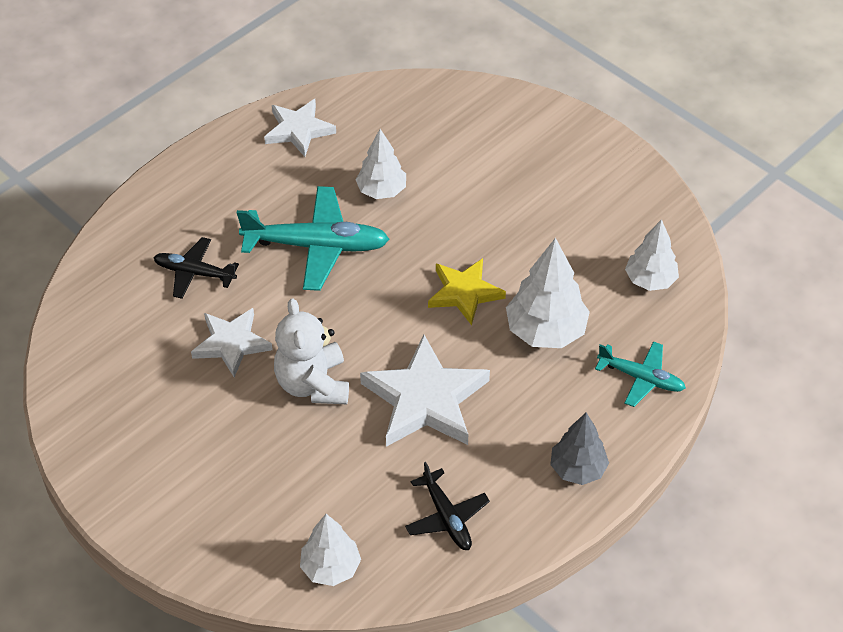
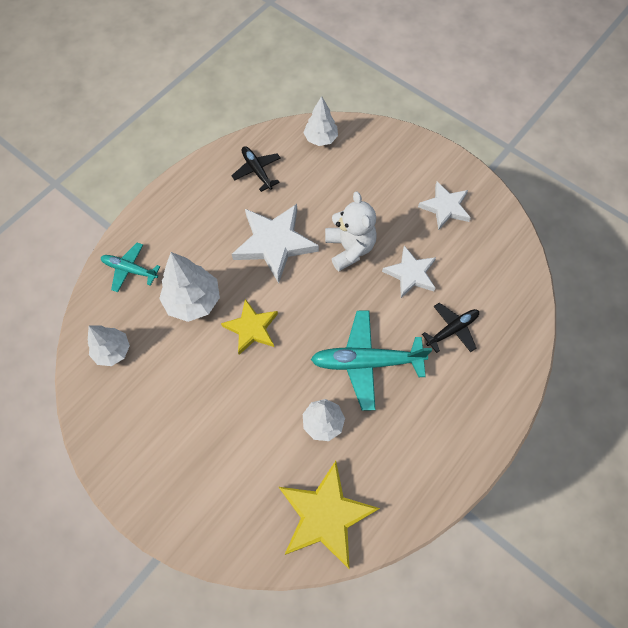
camera: 175 degrees right, 15 degrees up
(195, 273) = (452, 330): black plane -> black plane turned 45 degrees counterclockwise
(298, 130) = (404, 487): white star -> white star (445, 207)
(390, 114) = (325, 516): none -> yellow star
(577, 469) = (177, 204): grey tree -> none

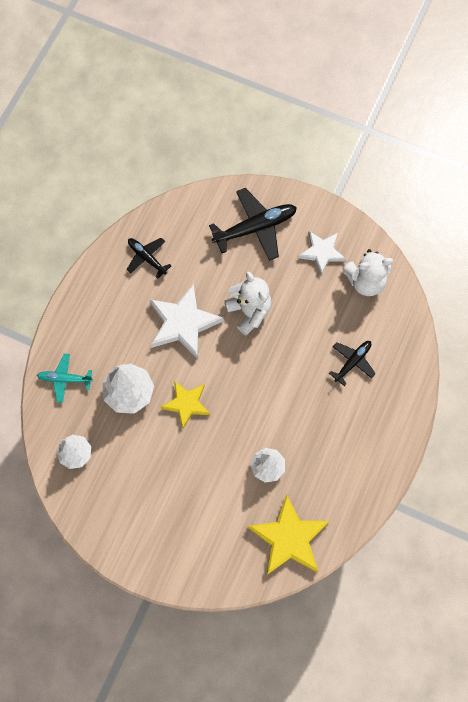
camera: 15 degrees left, 5 degrees up
(320, 139) = (195, 212): white tree -> none
(367, 362) = (290, 408): turquoise plane -> none
(379, 167) = (255, 228): none -> black plane
(411, 274) = (307, 322): white star -> none
(487, 247) = (365, 281): none -> white teddy bear

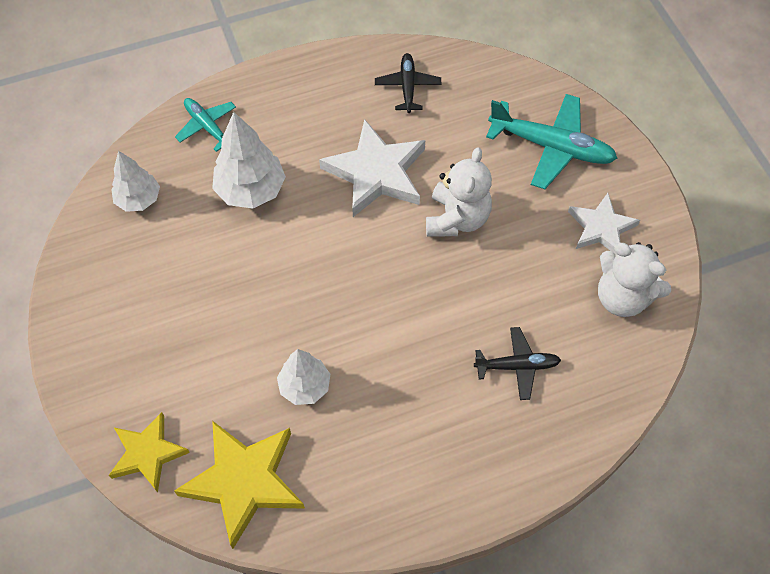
camera: 45 degrees right, 10 degrees down
(186, 404) = (293, 249): yellow star -> yellow star (147, 453)
(255, 228) = (551, 147): black plane -> turquoise plane

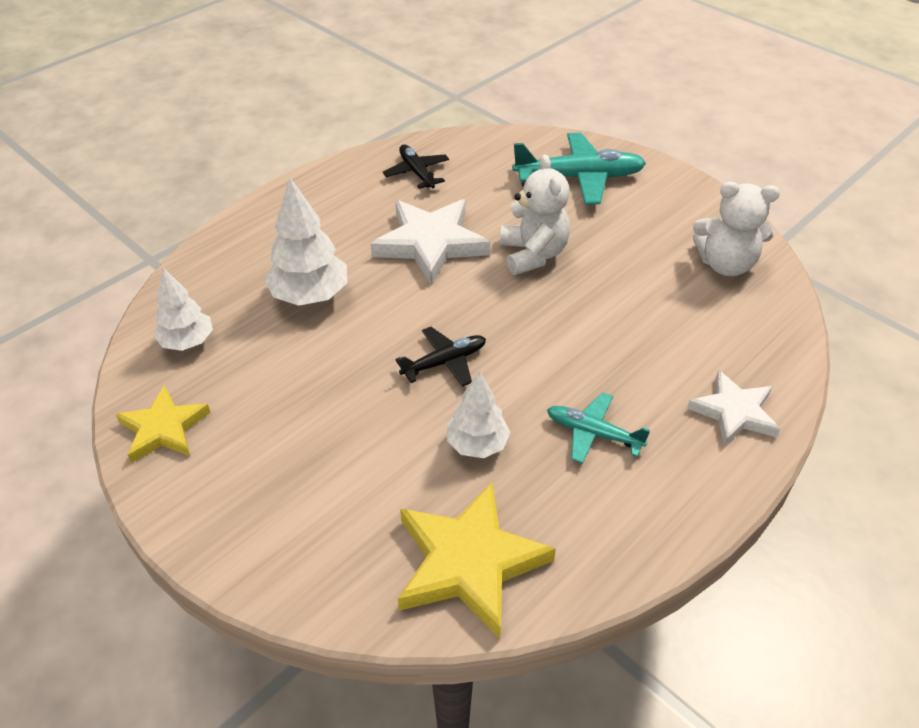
camera: 25 degrees left, 15 degrees down
(147, 453) = (336, 581): yellow star -> yellow star (163, 429)
(207, 127) = (231, 259): turquoise plane -> turquoise plane (593, 433)
(516, 366) = (674, 349): black plane -> black plane (444, 362)
(601, 228) = (667, 221): white star -> white star (734, 412)

